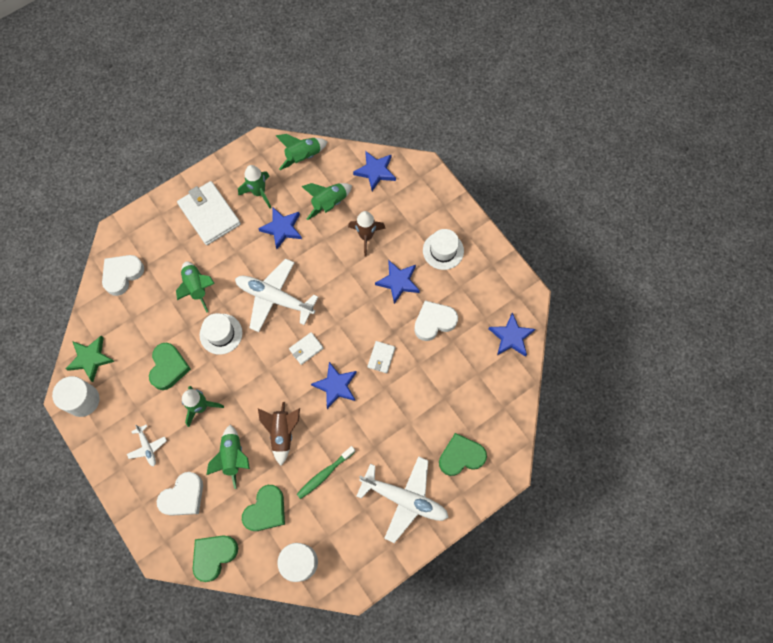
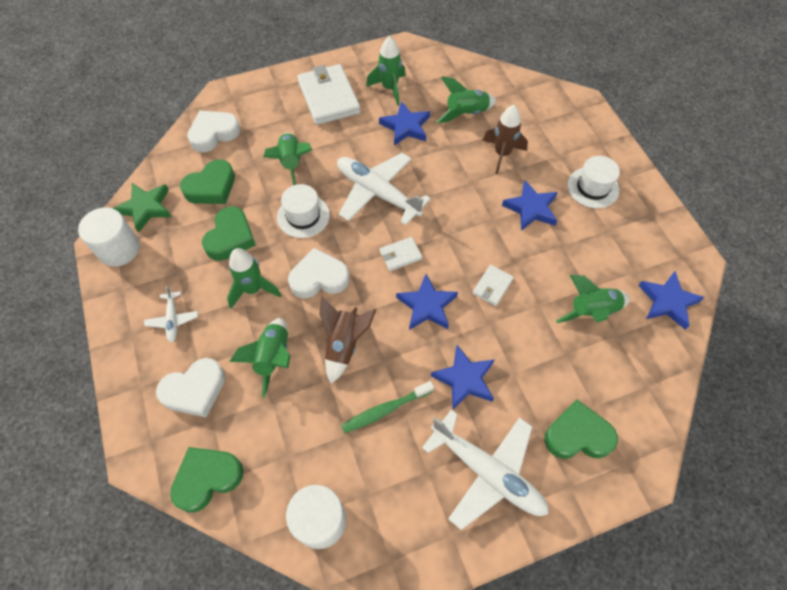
camera: 15 degrees right, 10 degrees down
(266, 510) = (295, 436): green heart -> green heart (211, 187)
(303, 157) = (447, 66): green rocket -> green rocket (591, 311)
(375, 171) = (526, 94): blue star -> blue star (465, 379)
(434, 322) = (568, 261): white heart -> white heart (319, 278)

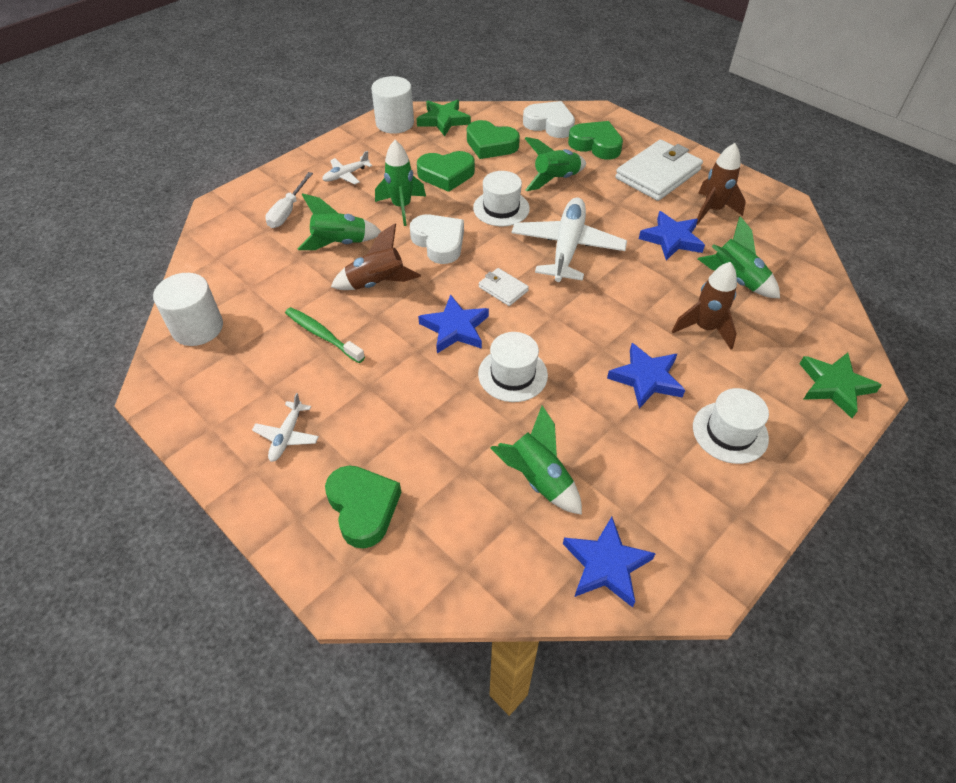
camera: 65 degrees right, 10 degrees down
(195, 390) = (288, 211): white heart -> white screwdriver
(207, 478) = (213, 247): green heart -> green heart (596, 145)
(389, 88) = (712, 210): green rocket -> brown rocket
(465, 379) = (384, 385): blue star -> none
(487, 472) = (287, 436): white plane -> white plane, size x0.48
(492, 286) = (512, 374): white wallet -> white hat
(578, 117) = (834, 386): none -> green star

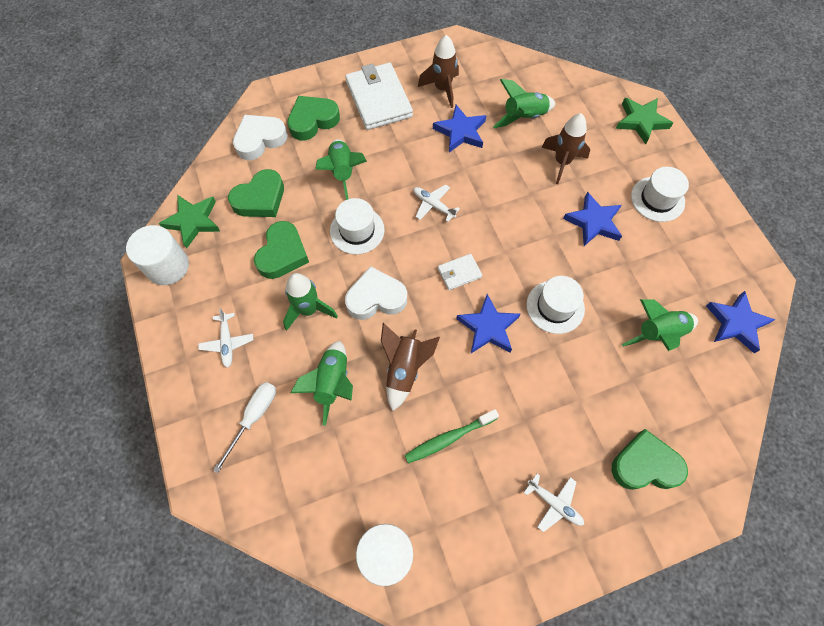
camera: 65 degrees left, 15 degrees up
(288, 211) = (254, 417): white screwdriver -> white screwdriver turned 105 degrees counterclockwise
(567, 247) = (433, 205): white plane -> white plane, size x0.48

